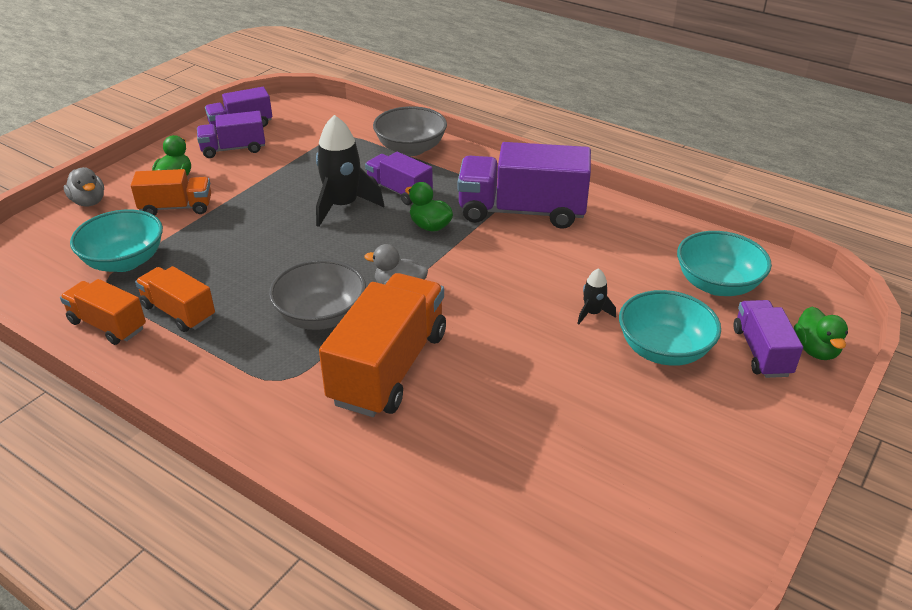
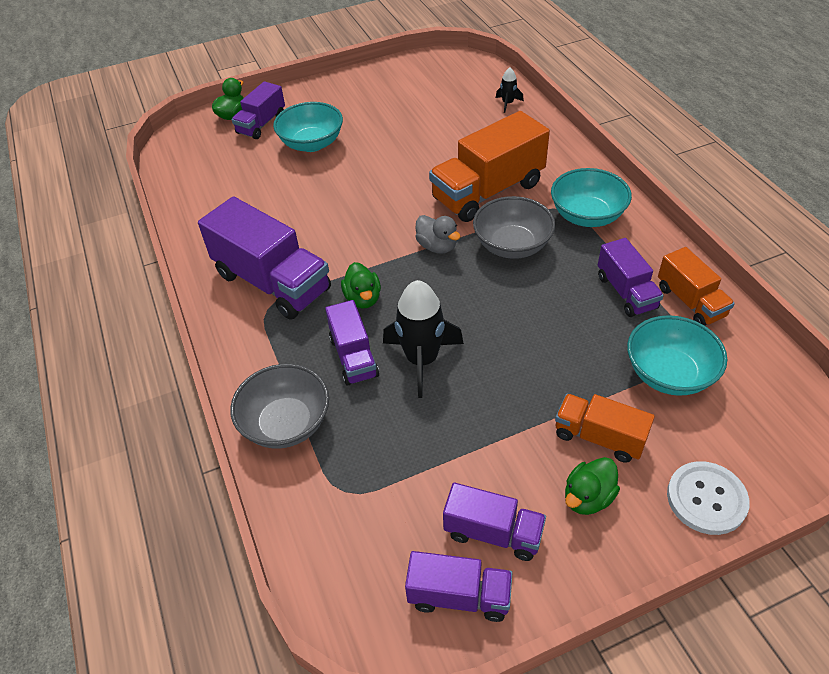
camera: 145 degrees left, 10 degrees up
(89, 202) = (706, 499): grey duck -> white button
(178, 312) = (626, 292): orange truck -> purple truck
(592, 313) = (324, 179): black rocket -> black rocket (507, 103)
(717, 284) = (223, 167): turquoise bowl -> turquoise bowl (587, 216)

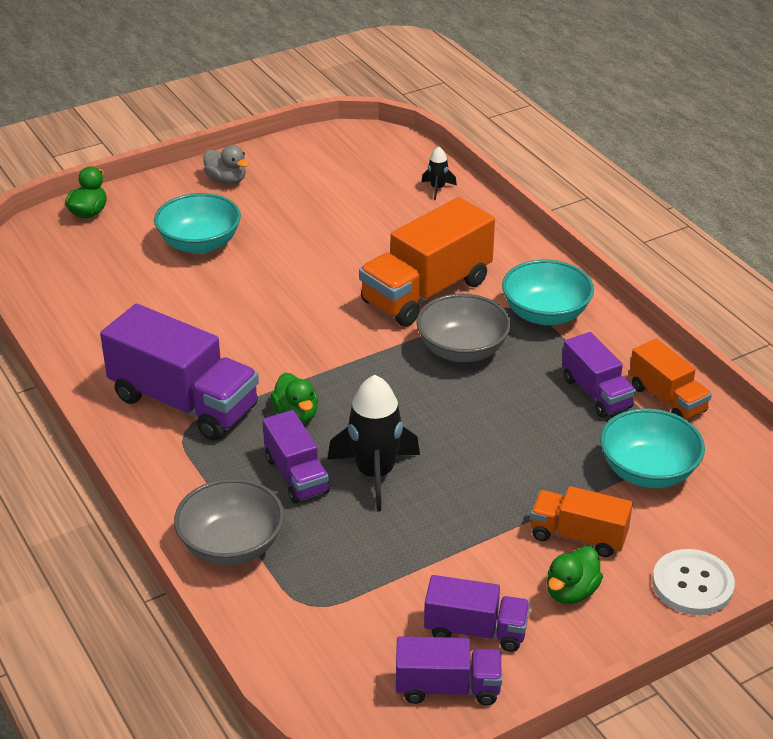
camera: 10 degrees left, 10 degrees down
(261, 124) = (130, 222): purple truck -> none
(437, 246) = (374, 355): grey duck -> grey duck (226, 180)

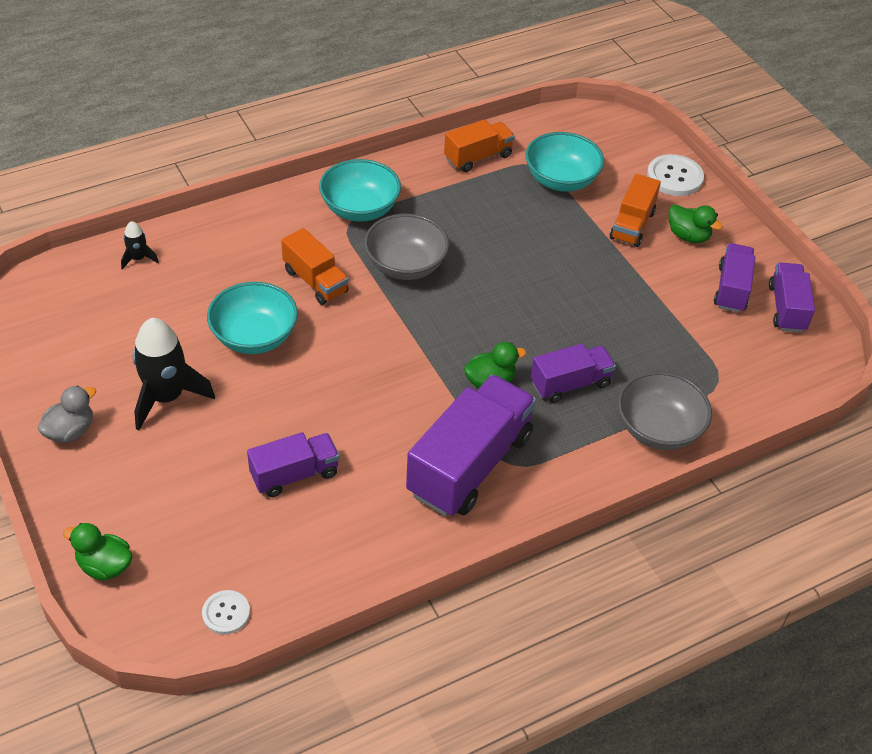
camera: 90 degrees left, 10 degrees up
(35, 273) = (226, 613): none -> white button
(200, 244) = (197, 455): turquoise bowl -> turquoise bowl (254, 337)
(375, 474) = (567, 333): black rocket -> black rocket (166, 397)
(426, 292) = (315, 281): orange truck -> orange truck, size x0.56
(596, 393) = (468, 193): purple truck -> purple truck (294, 474)

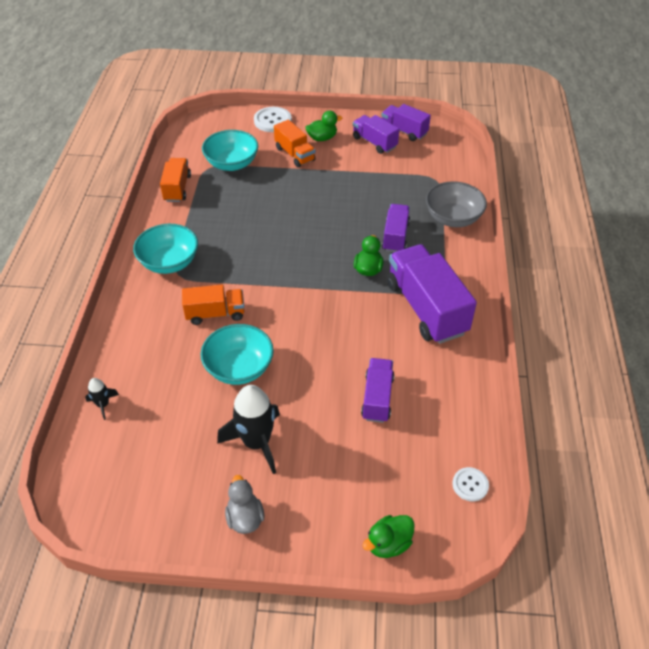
camera: 55 degrees left, 0 degrees up
(405, 265) = (240, 263): grey bowl -> none

